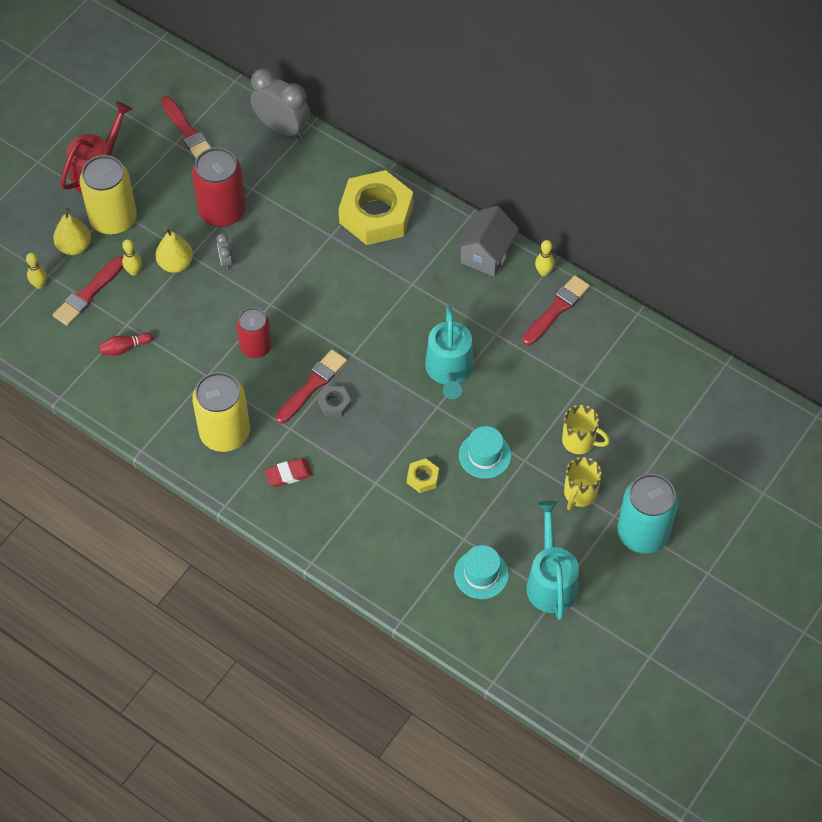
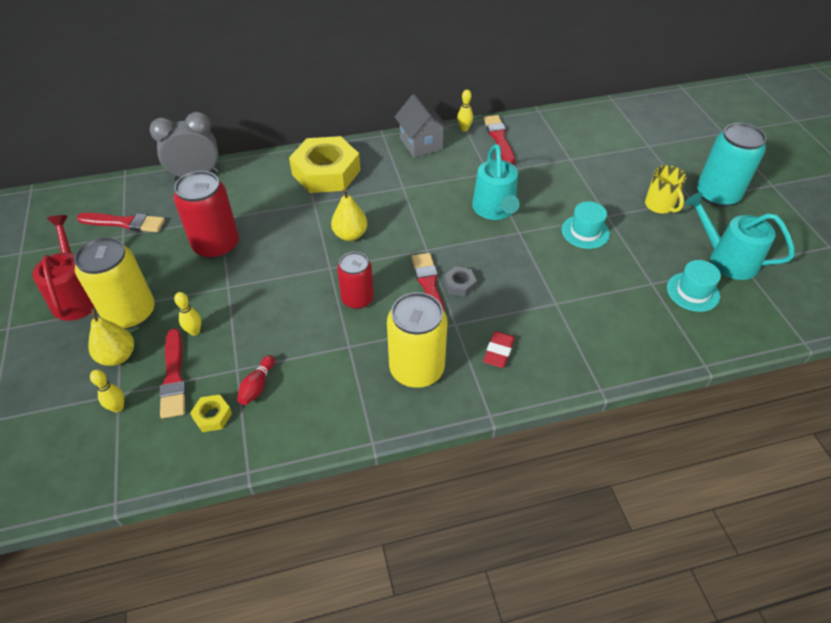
camera: 50 degrees left, 10 degrees down
(176, 264) = (223, 300): yellow pear -> yellow pear (350, 235)
(225, 261) = (260, 270): grey clock -> none
(422, 478) = (575, 274): yellow nut -> yellow nut (212, 416)
(449, 370) = (495, 209): turquoise watering can -> turquoise watering can turned 45 degrees clockwise
(579, 441) = (615, 183): yellow mug -> none

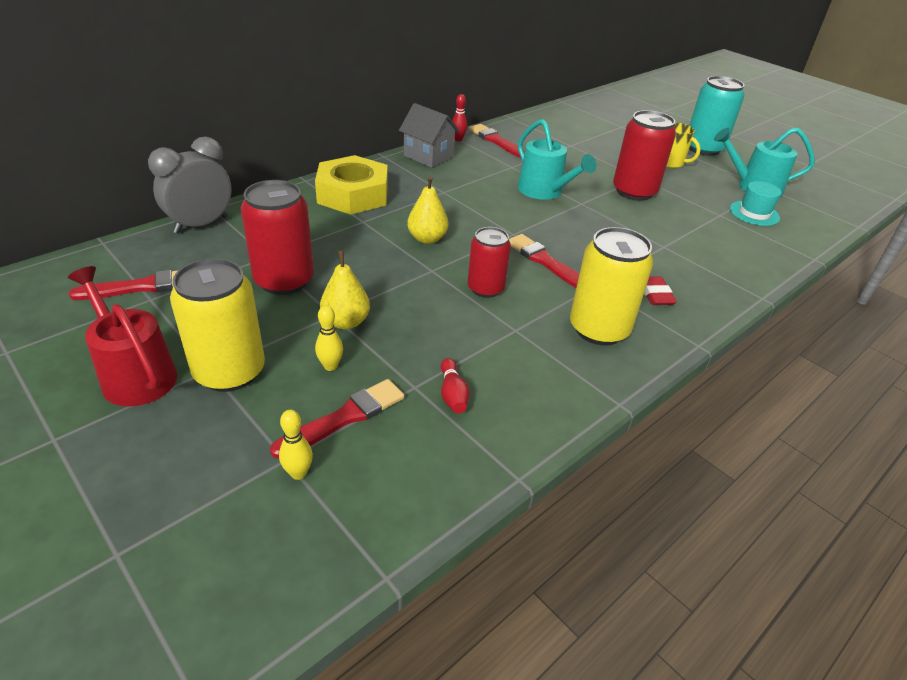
camera: 30 degrees left, 10 degrees down
(118, 356) = (251, 420): yellow pear -> yellow pear (346, 322)
(174, 377) = (344, 418): red brush -> red brush turned 90 degrees counterclockwise
(212, 416) = (427, 440): yellow nut -> none
(459, 284) = (570, 253): grey nut -> none
(464, 129) = (458, 139): yellow bowling pin -> red bowling pin
(585, 232) = (634, 191): turquoise hat -> red can

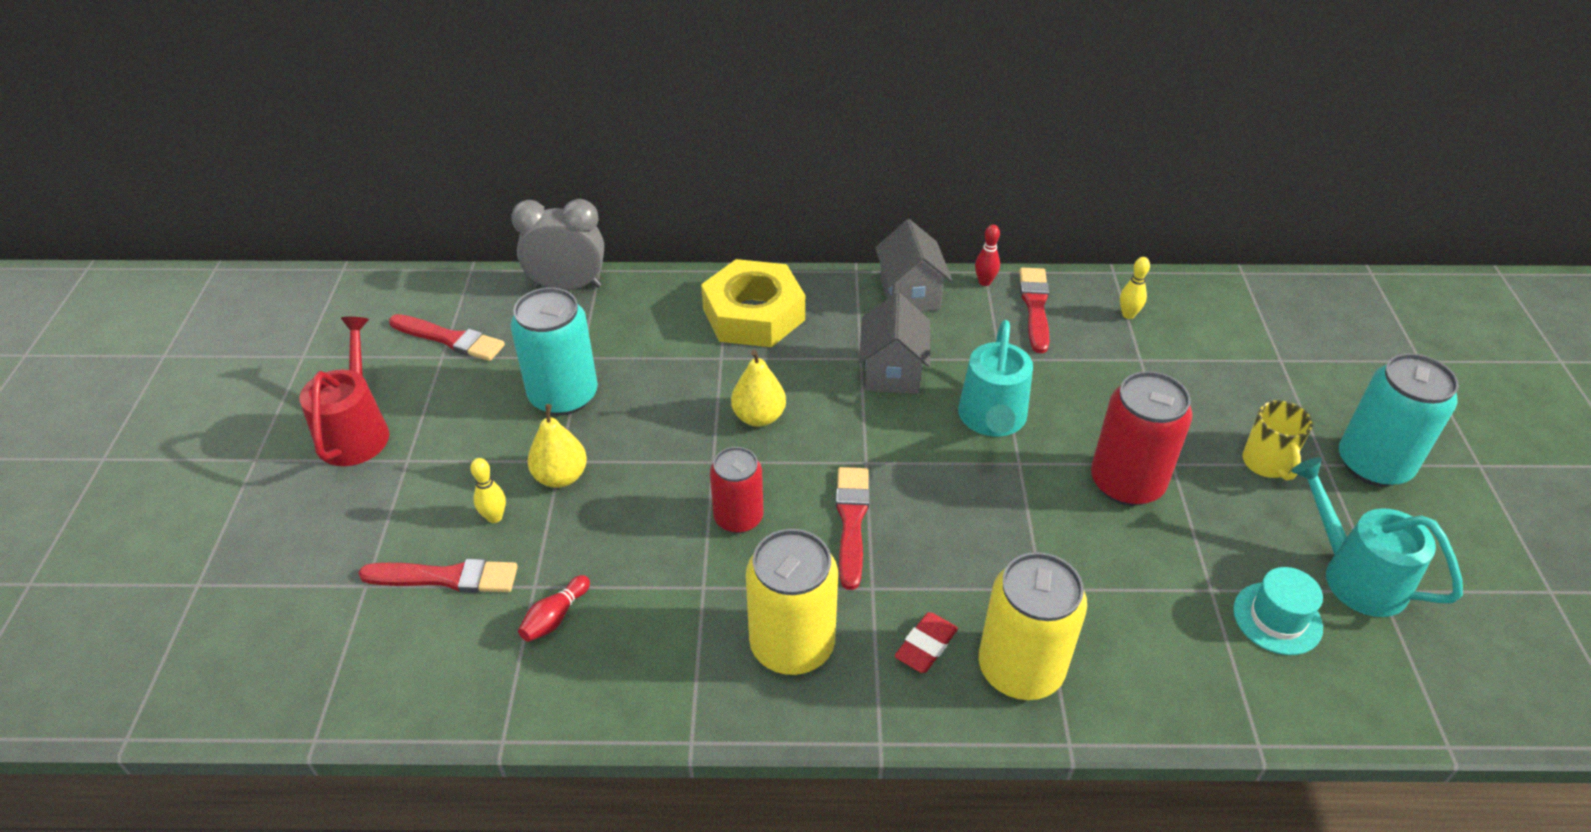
camera: 45 degrees right, 5 degrees up
(229, 372) = (417, 472): yellow can -> yellow can (1020, 669)
(284, 281) = (563, 396): red can -> turquoise can
(298, 473) = (359, 604): yellow bowling pin -> yellow bowling pin (1128, 315)
(468, 191) = (892, 372): none -> grey house

